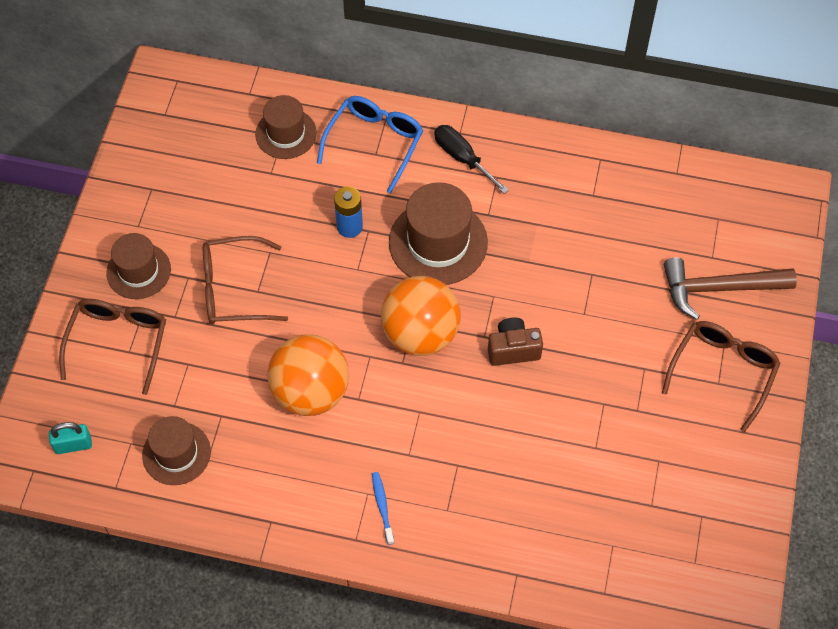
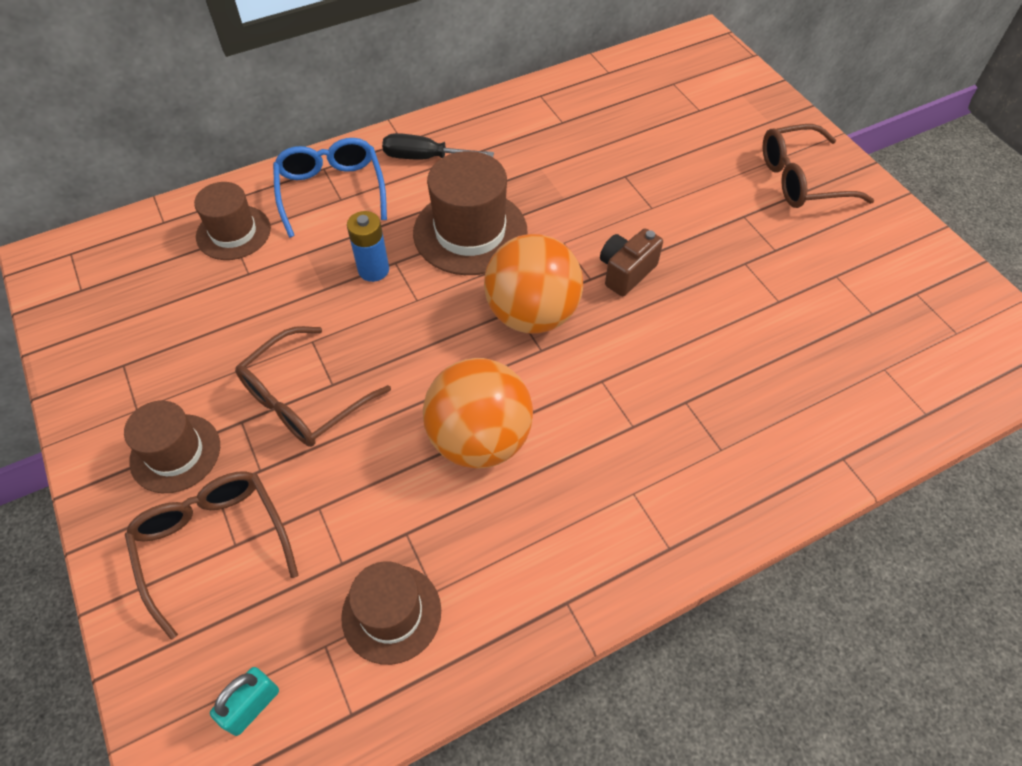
camera: 40 degrees left, 5 degrees down
(382, 506) = (660, 494): blue toothbrush -> none
(718, 288) = (729, 127): brown hammer -> none
(723, 371) = (801, 179): brown glasses -> brown glasses turned 90 degrees counterclockwise

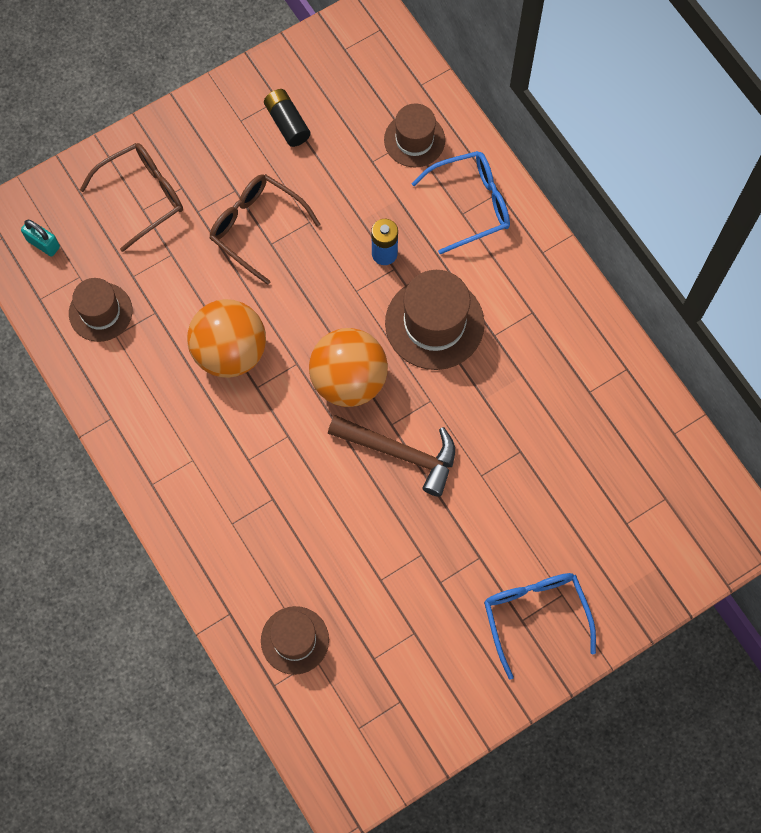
camera: 85 degrees right, 15 degrees up
(162, 356) = (287, 123): none -> black battery
(175, 453) = (207, 155): brown hat -> brown hat (294, 640)
(425, 158) = (523, 274): black screwdriver -> none
(626, 272) = (401, 453): brown camera -> brown hammer
(801, 179) = (535, 615): brown glasses -> blue glasses

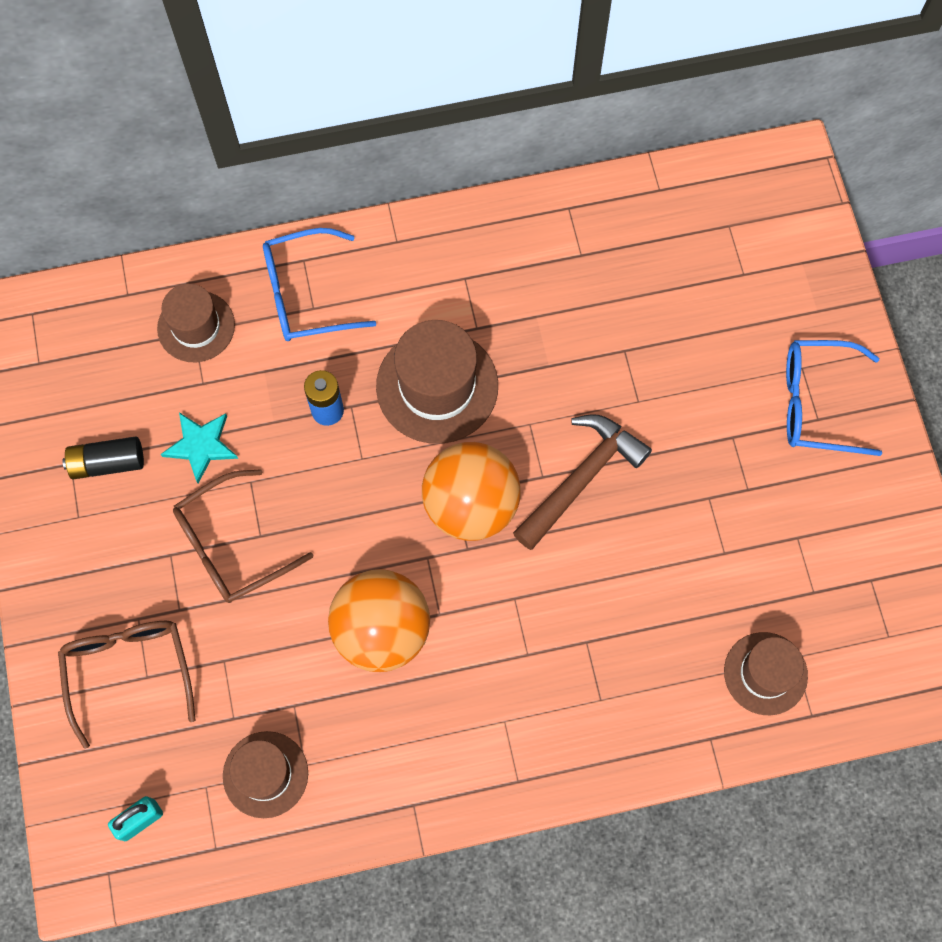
camera: 70 degrees left, 0 degrees up
(323, 179) = (201, 446): none -> turquoise star
(471, 204) = (306, 294): blue glasses -> blue glasses turned 105 degrees counterclockwise

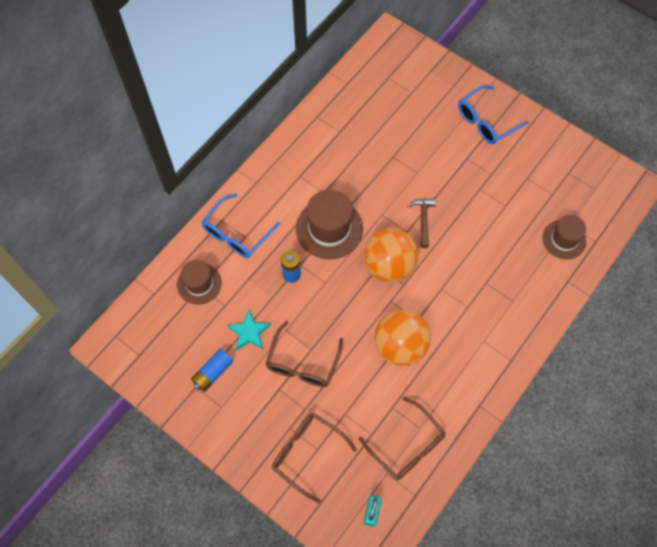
camera: 40 degrees left, 5 degrees down
(107, 463) = (213, 373): black battery -> blue battery
(265, 774) = (407, 446): brown hat -> brown glasses
(581, 478) = (423, 220): brown hammer -> brown hammer, size x0.63

